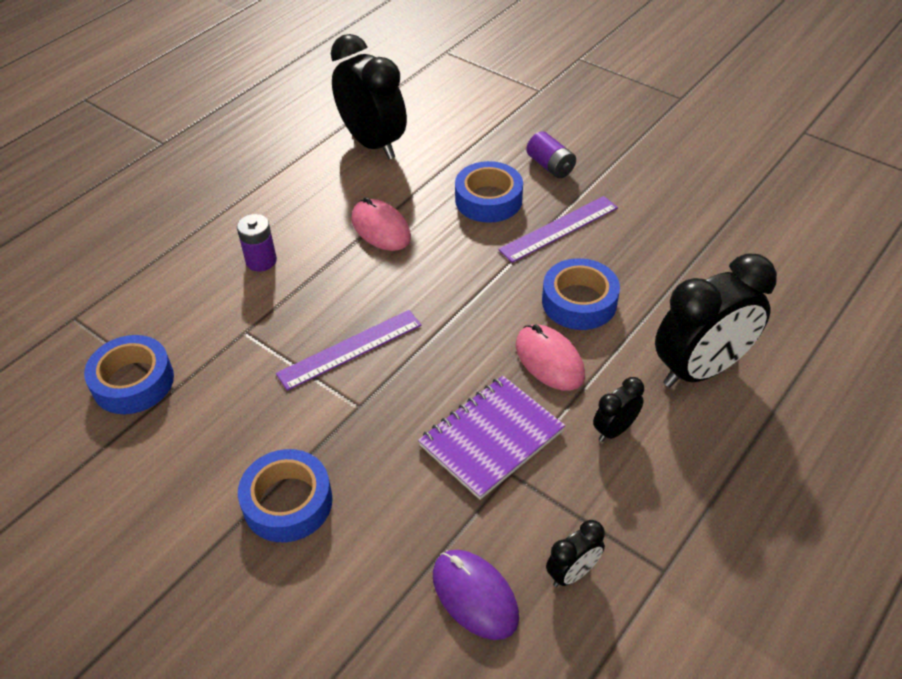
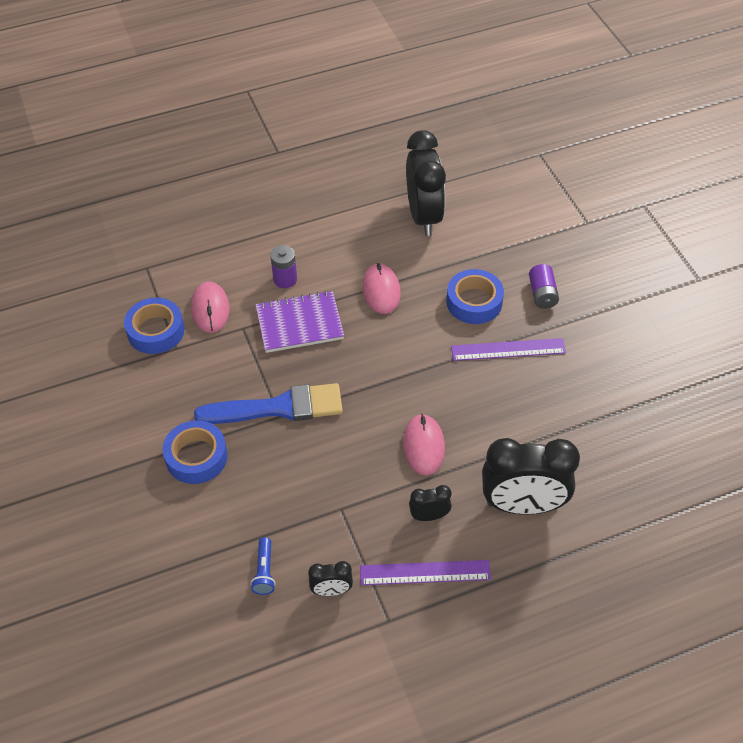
camera: 30 degrees right, 5 degrees up
(189, 328) = (210, 309): none -> pink mouse
(350, 349) = (299, 373): purple ruler -> purple ruler (425, 573)
(351, 397) = (278, 408): none -> blue brush
(475, 595) = (264, 571): purple mouse -> blue flashlight
(491, 438) = (345, 480): purple notebook -> purple notebook (299, 324)
(579, 302) = (477, 413): blue tape -> none

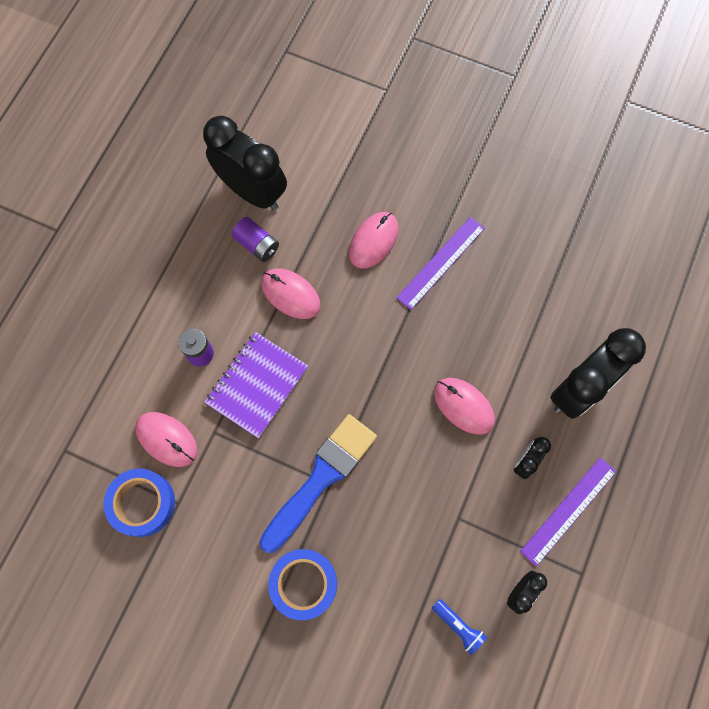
camera: 45 degrees left, 20 degrees up
(474, 302) = (373, 241): blue tape -> pink mouse
(542, 294) = (417, 188): purple battery -> purple battery (257, 245)

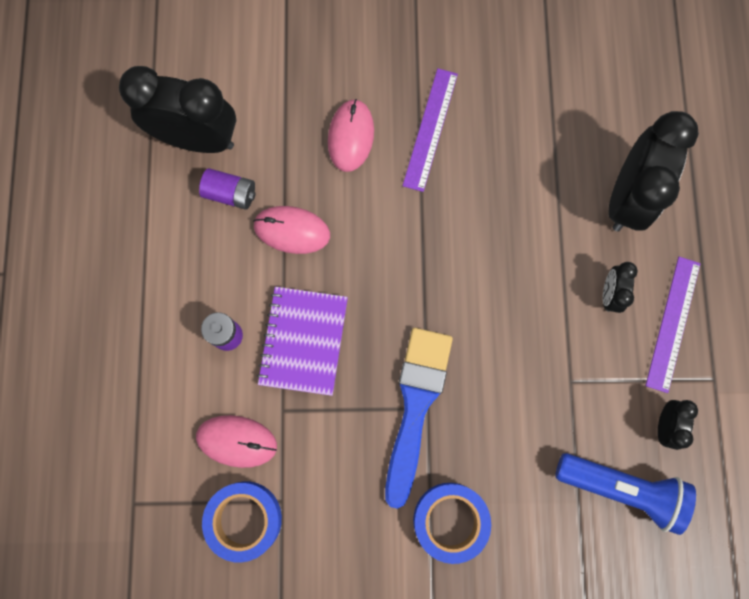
camera: 25 degrees left, 5 degrees up
(458, 626) = (621, 488): blue flashlight -> blue flashlight, size x1.96
(463, 406) = (523, 266): pink mouse -> none

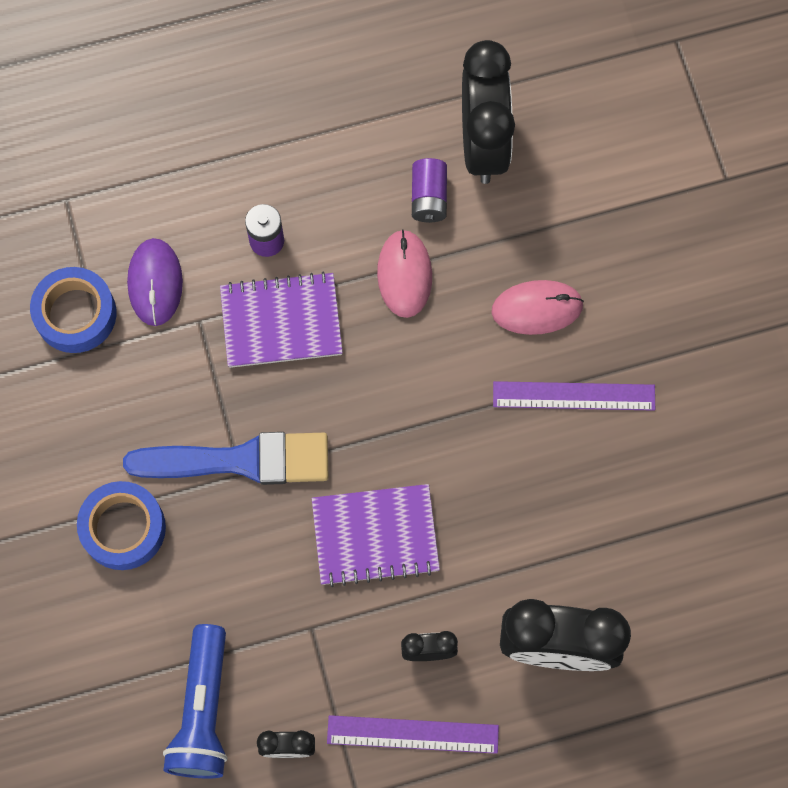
camera: 75 degrees right, 5 degrees down
(237, 441) = (155, 283): pink mouse -> purple mouse
(506, 311) = (375, 536): none -> purple notebook

